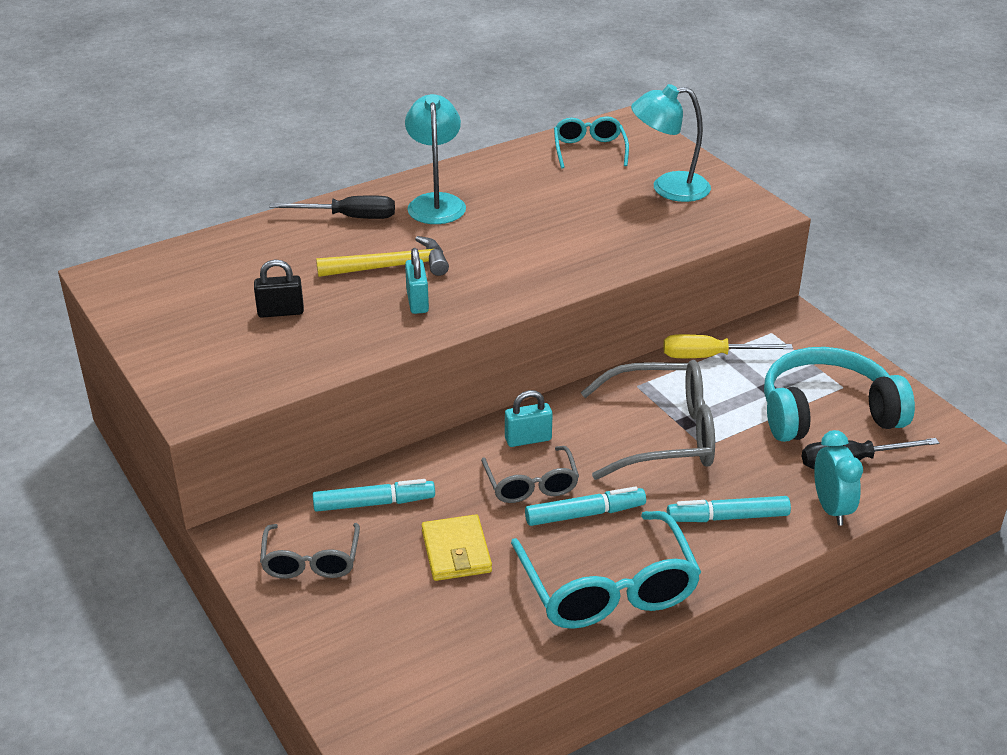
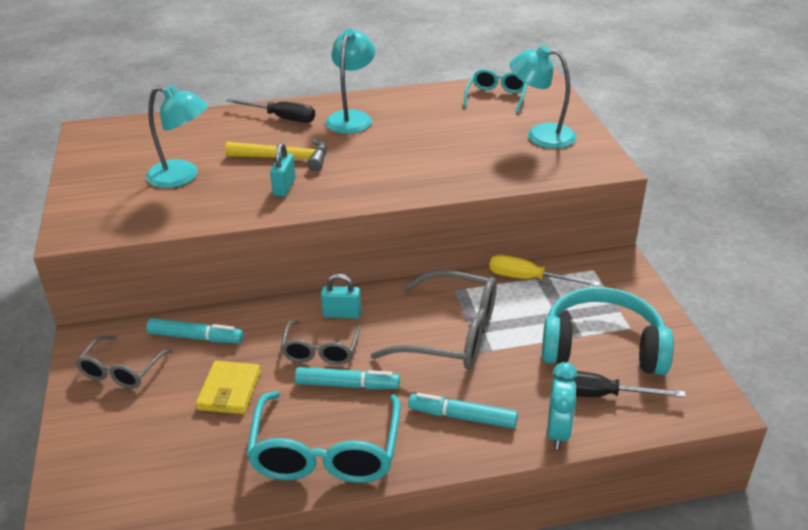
camera: 20 degrees right, 0 degrees up
(280, 312) = (182, 176): black padlock -> turquoise lamp

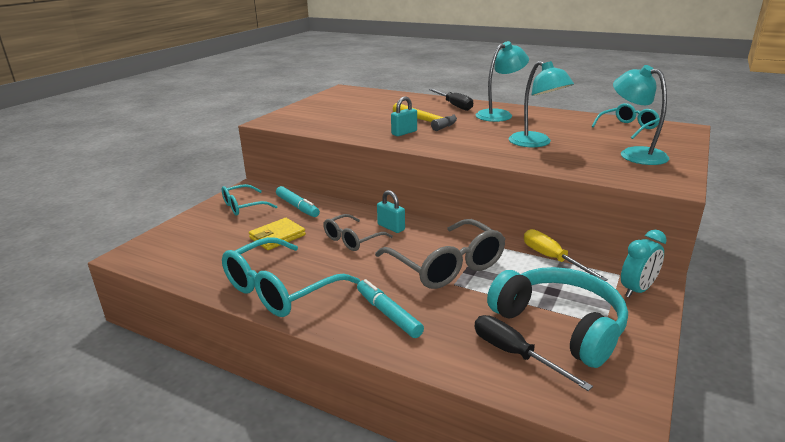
camera: 40 degrees right, 10 degrees down
(121, 371) = (243, 206): grey glasses -> turquoise glasses
(182, 176) = (357, 115): turquoise lamp -> turquoise lamp (536, 143)
(347, 385) = (342, 263): turquoise marker -> none
(558, 431) = (445, 359): turquoise clock -> turquoise clock (637, 290)

